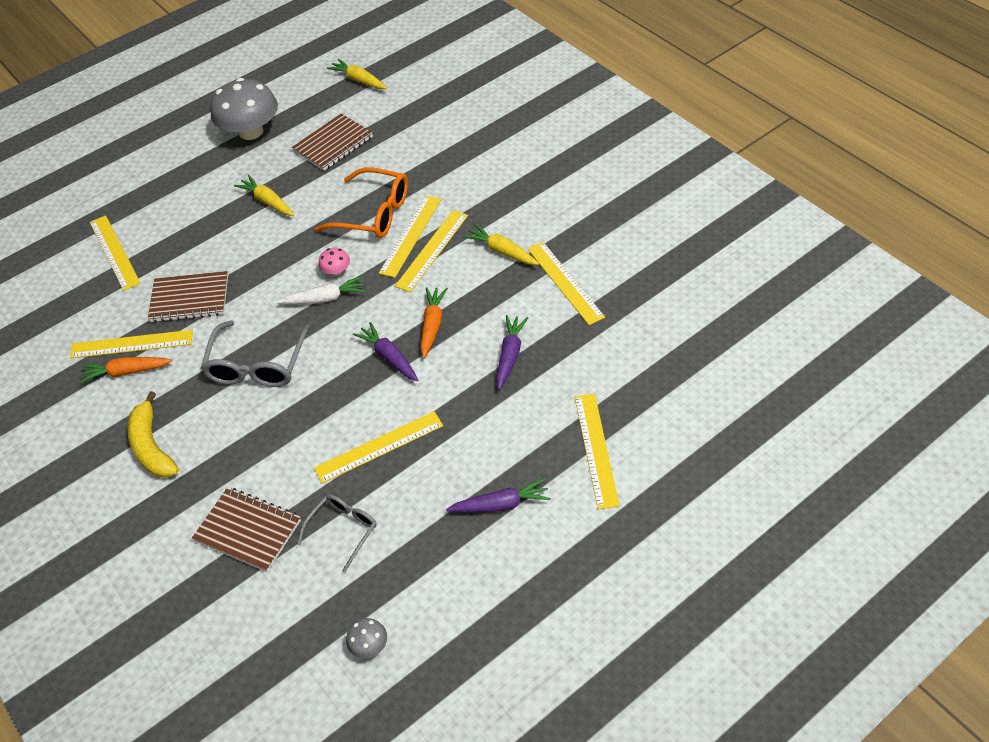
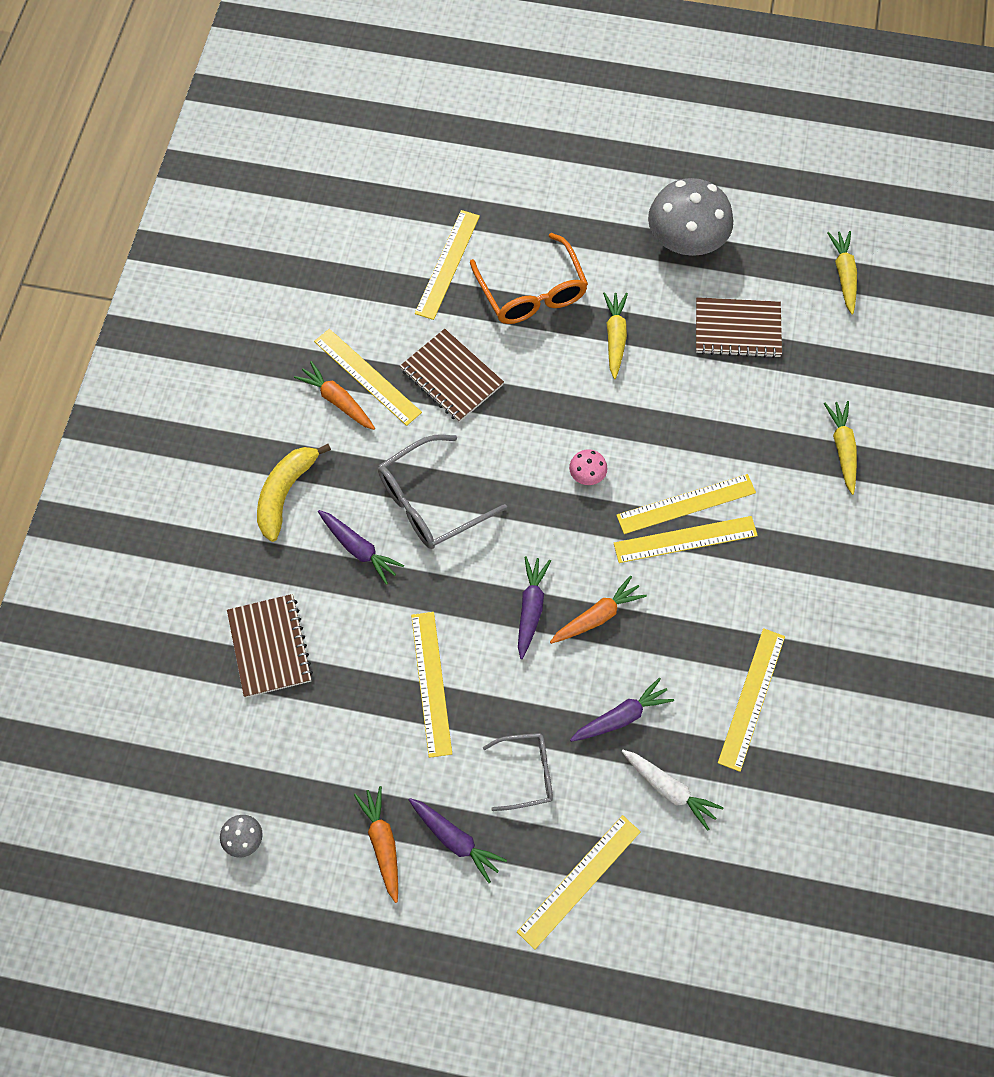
camera: 45 degrees right, 15 degrees up
(241, 428) = (359, 549): none -> purple carrot
(325, 298) = (548, 493): white carrot -> white carrot (669, 789)
(343, 530) = (328, 725): grey glasses -> grey glasses (526, 773)
(373, 213) = (683, 446): orange glasses -> orange glasses (532, 292)
(379, 447) = (431, 683): yellow ruler -> yellow ruler turned 60 degrees clockwise
(460, 552) = (382, 843): none -> orange carrot
(502, 251) = (739, 606): yellow carrot -> yellow carrot (842, 449)

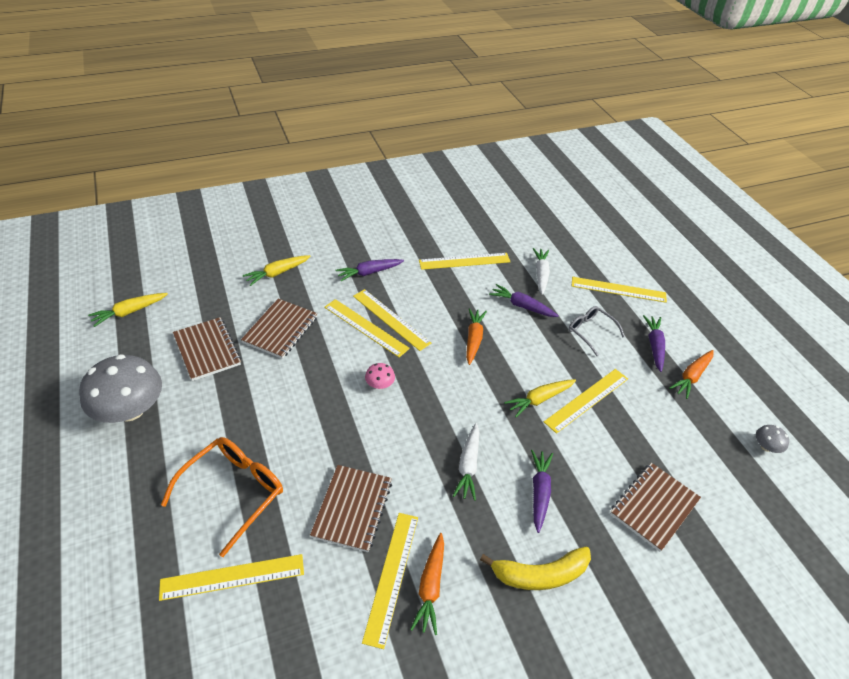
camera: 125 degrees left, 20 degrees down
(430, 502) = (468, 466): grey glasses -> white carrot
(531, 608) = (496, 372): purple carrot -> purple carrot (369, 272)
(597, 616) = (473, 339): orange carrot -> orange carrot turned 75 degrees clockwise
(615, 337) = (251, 416): yellow carrot -> yellow carrot (539, 399)
(732, 412) = (280, 330): none -> brown notebook

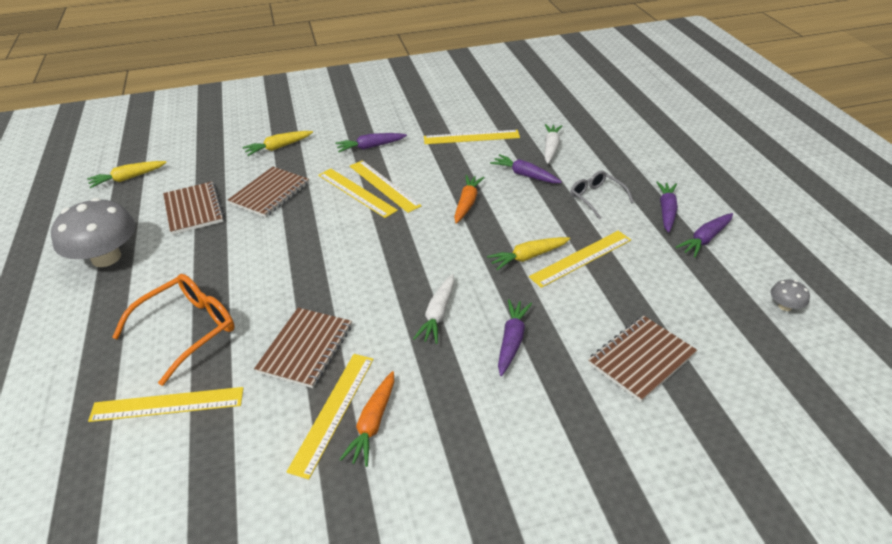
camera: 10 degrees right, 5 degrees down
(380, 384) = (360, 241): pink mushroom -> none
(540, 574) = (497, 418): yellow banana -> none
(618, 289) = (634, 161): yellow ruler -> none
(691, 377) = (705, 239): orange carrot -> purple carrot

